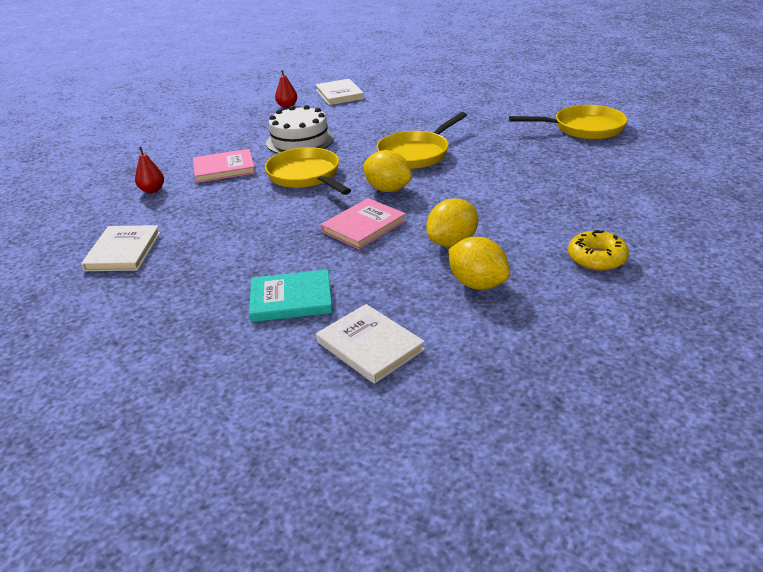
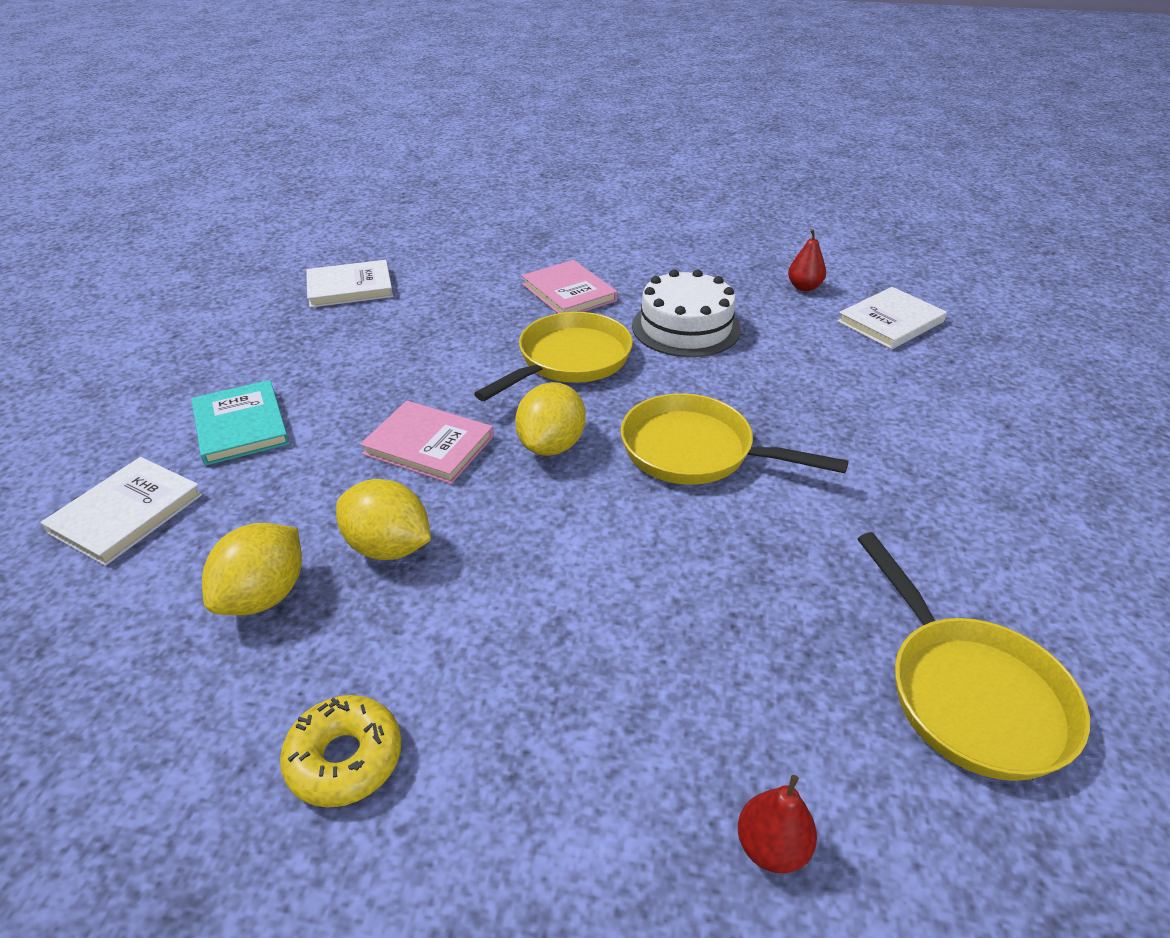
camera: 70 degrees right, 5 degrees up
(152, 190) = (494, 263): red pear -> red pear (772, 847)

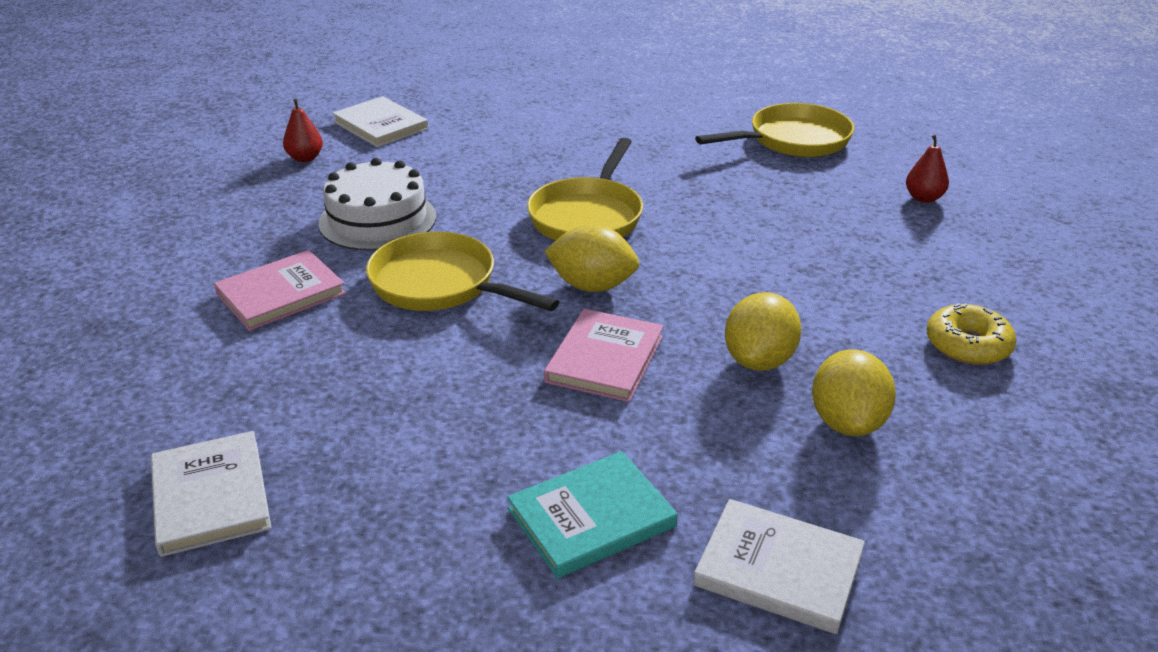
camera: 95 degrees left, 5 degrees down
(264, 596) = (847, 422): yellow lemon -> yellow lemon turned 75 degrees clockwise

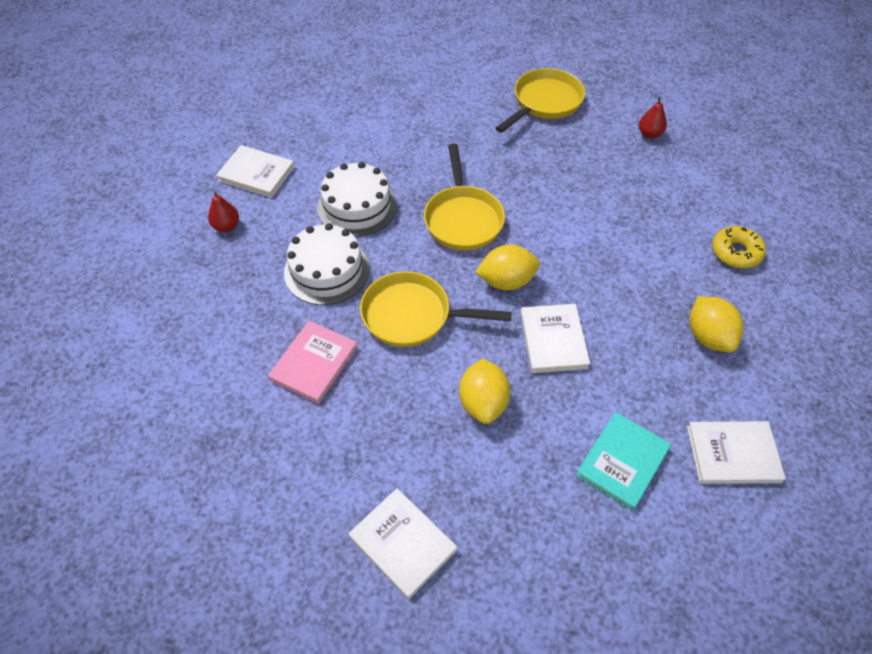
camera: 25 degrees left, 20 degrees up
(467, 176) = (357, 206): none -> white cake
(605, 359) = (553, 340): pink book -> white book
(759, 360) = (637, 307): yellow lemon -> yellow lemon (483, 403)

